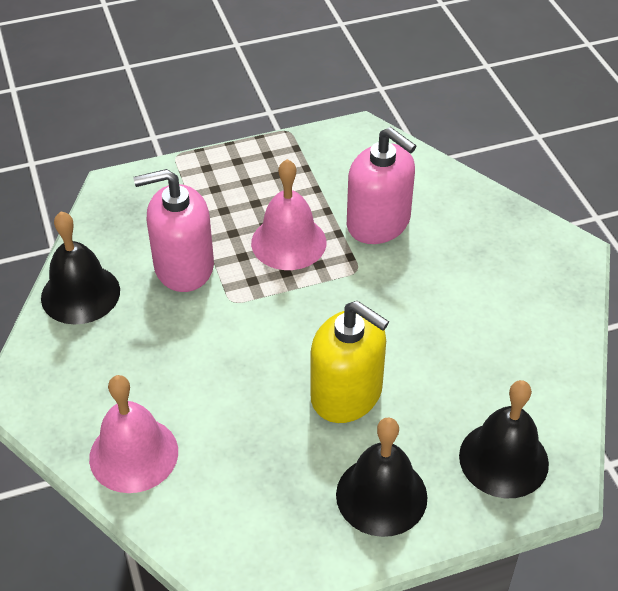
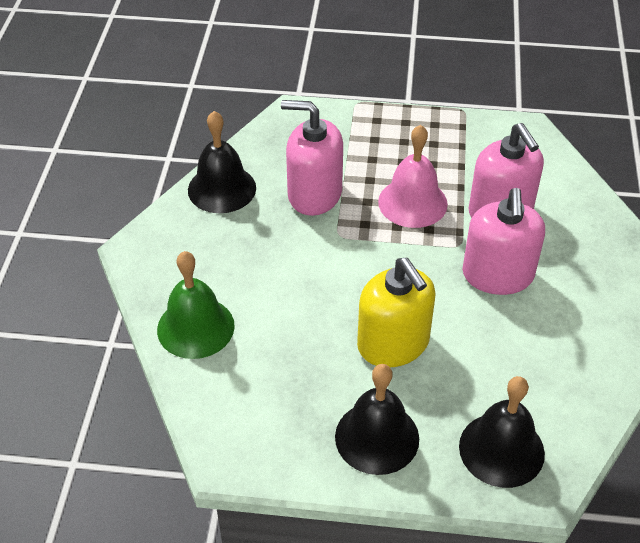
camera: 25 degrees right, 0 degrees up
(133, 454) = (195, 327): pink bell -> green bell
(409, 288) = (497, 275): none -> pink soap dispenser

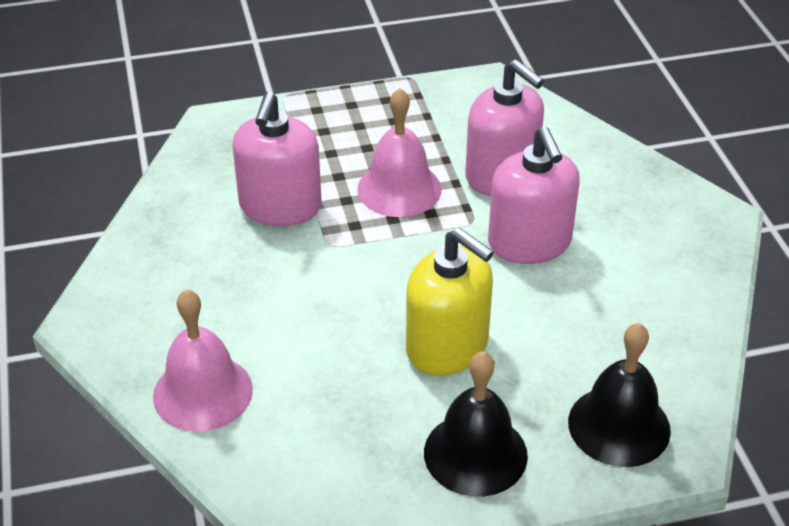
camera: 20 degrees left, 5 degrees down
(195, 327) = (203, 392): green bell -> pink bell
(222, 189) = (164, 227): black bell -> none
(314, 194) = (280, 207): pink soap dispenser -> pink soap dispenser turned 75 degrees counterclockwise

